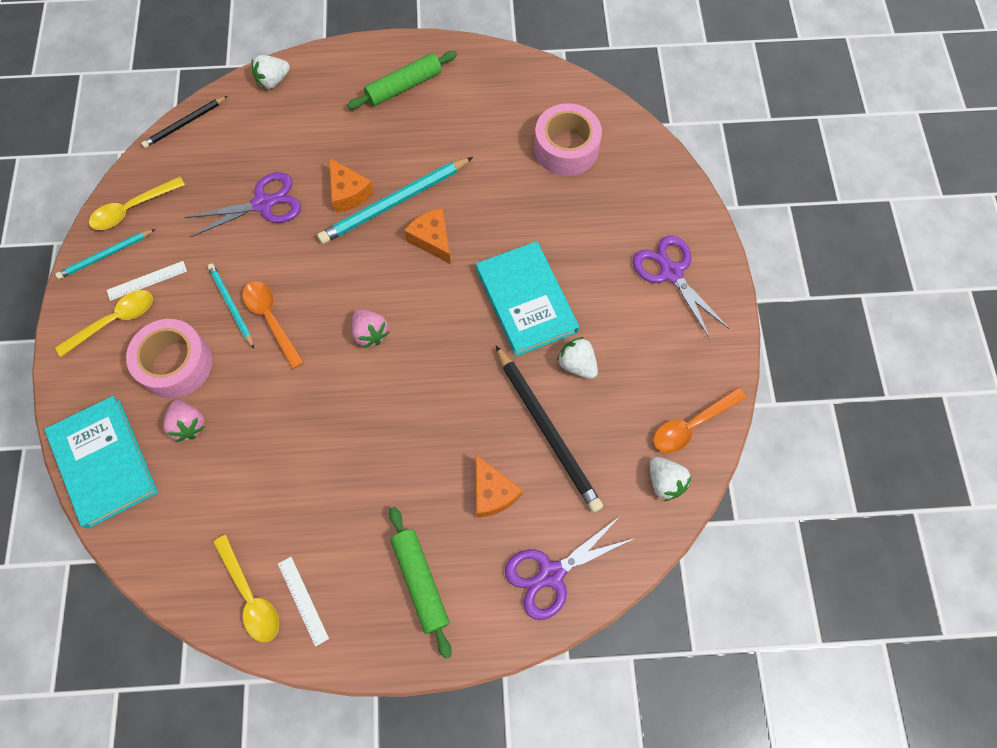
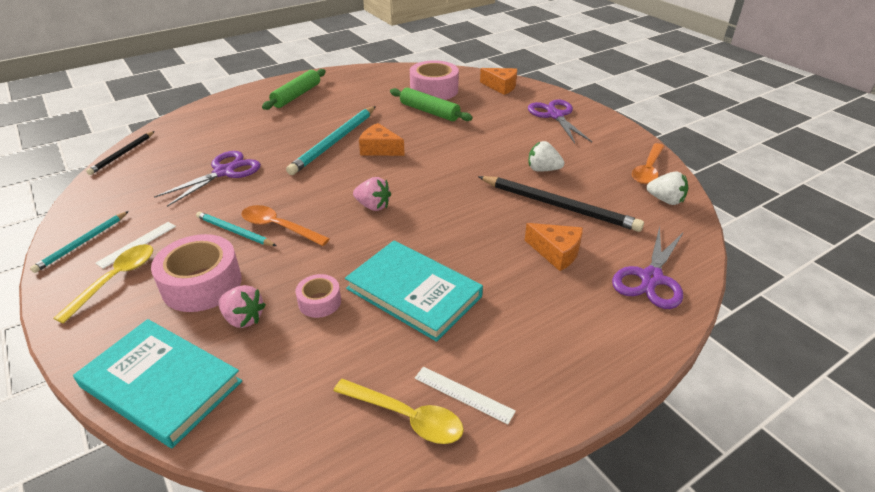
camera: 30 degrees left, 30 degrees down
(132, 209) = (96, 209): yellow spoon -> none
(254, 439) = (319, 302): none -> pink tape
(273, 81) = (189, 117): white strawberry -> none
(348, 193) = (293, 147): orange cheese -> orange cheese (501, 86)
(420, 582) = (557, 330): green rolling pin -> green rolling pin (429, 112)
(526, 300) = (476, 154): turquoise book -> turquoise book (414, 292)
(671, 272) = (555, 115): purple scissors -> purple scissors turned 45 degrees clockwise

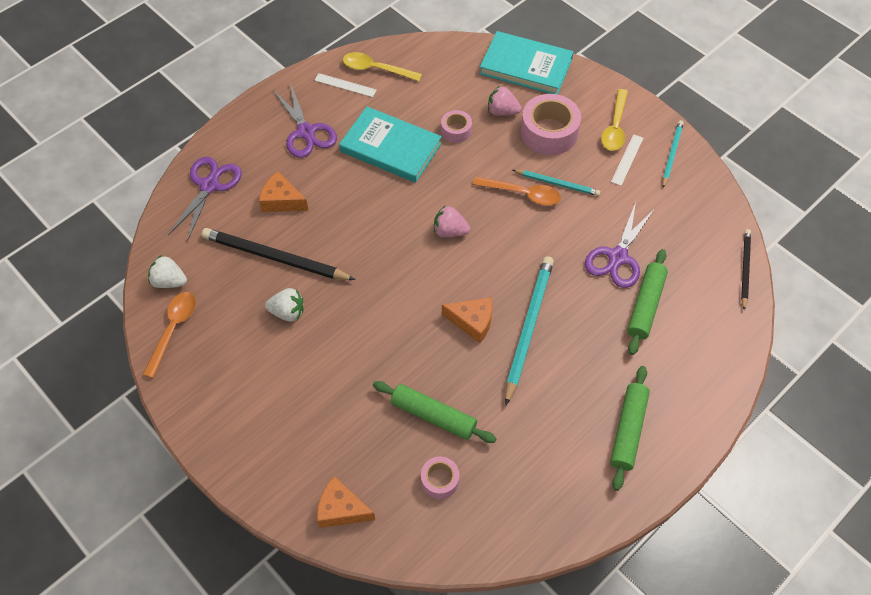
camera: 170 degrees right, 20 degrees up
(229, 144) = (645, 305): none -> green rolling pin
(434, 90) = (440, 480): pink tape -> pink tape, size x0.54
(555, 115) = (266, 433): purple scissors -> purple scissors (306, 132)

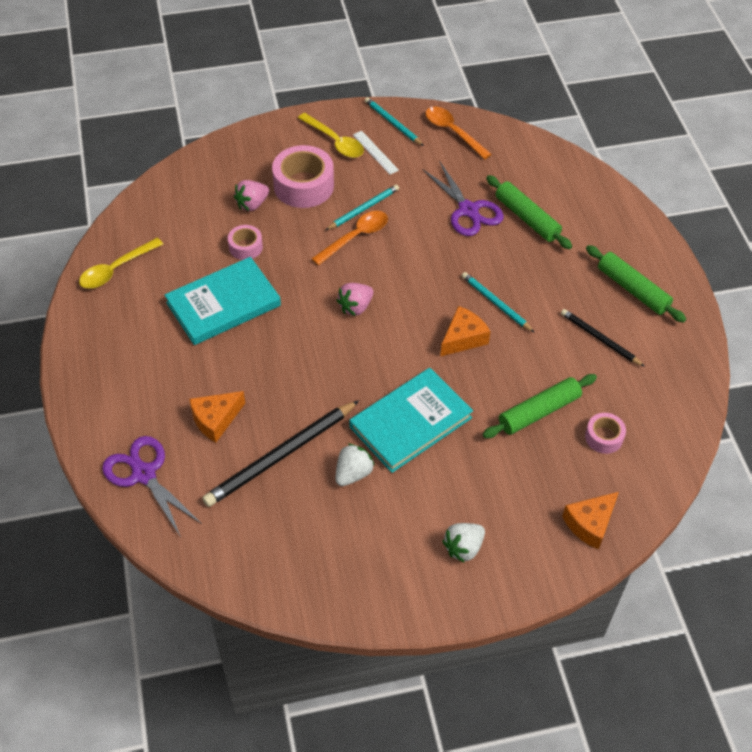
camera: 60 degrees left, 5 degrees down
(169, 281) = (240, 561): white strawberry -> white strawberry (463, 548)
(173, 329) = (303, 582): orange spoon -> orange spoon (453, 132)
(306, 132) = (146, 361): purple scissors -> none
(345, 85) = (113, 302): white ruler -> none
(526, 66) = (215, 162): turquoise book -> turquoise book (410, 422)
(528, 328) = (495, 303): turquoise pencil -> turquoise pencil, size x0.57
(745, 269) = (535, 142): black pencil -> black pencil (600, 339)

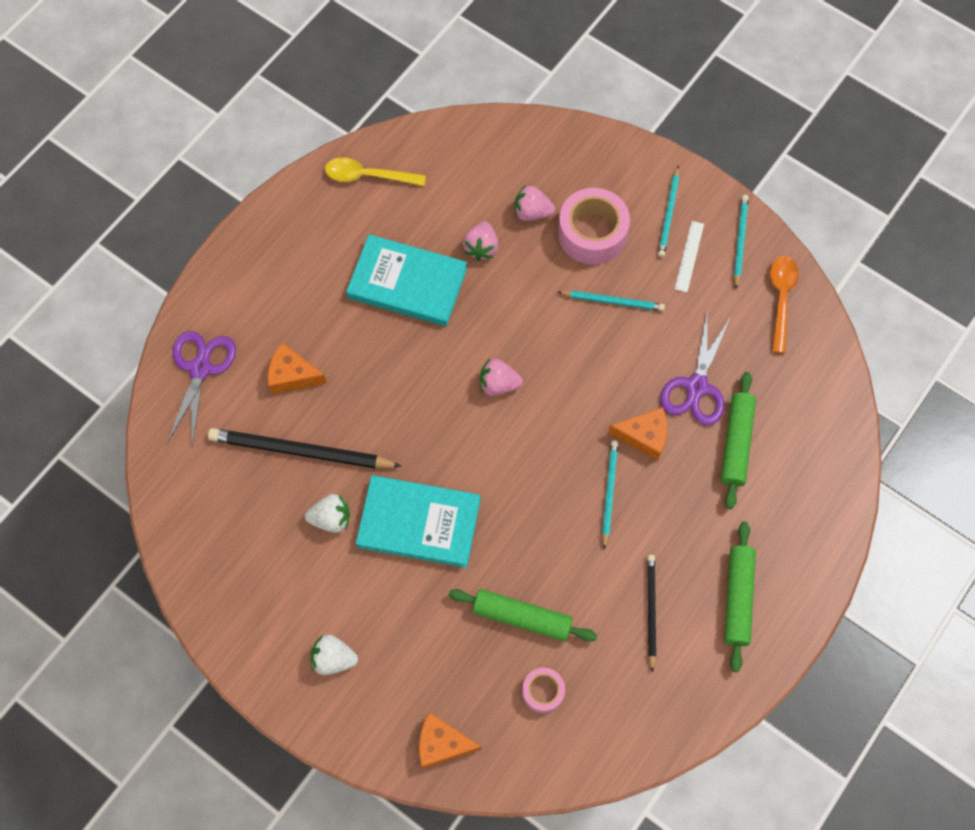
camera: 50 degrees right, 15 degrees up
(245, 247) = (481, 248): pink tape -> pink strawberry
(335, 141) = (669, 214): yellow spoon -> turquoise pencil
(355, 237) = (574, 321): orange spoon -> none
(463, 338) = (545, 496): orange cheese -> orange cheese (644, 436)

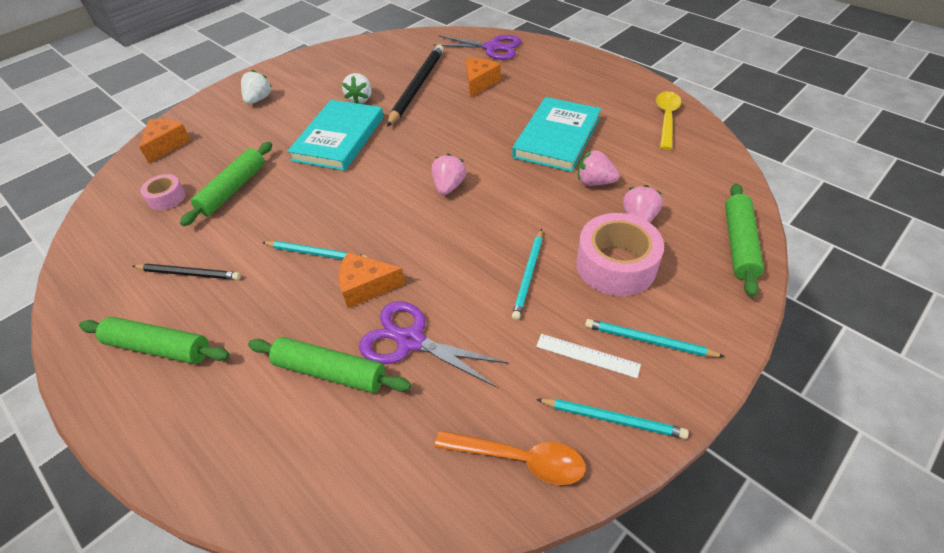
camera: 100 degrees right, 20 degrees down
(556, 139) = (739, 244): none -> green rolling pin
(644, 436) = (366, 286): orange cheese -> orange cheese turned 75 degrees clockwise

